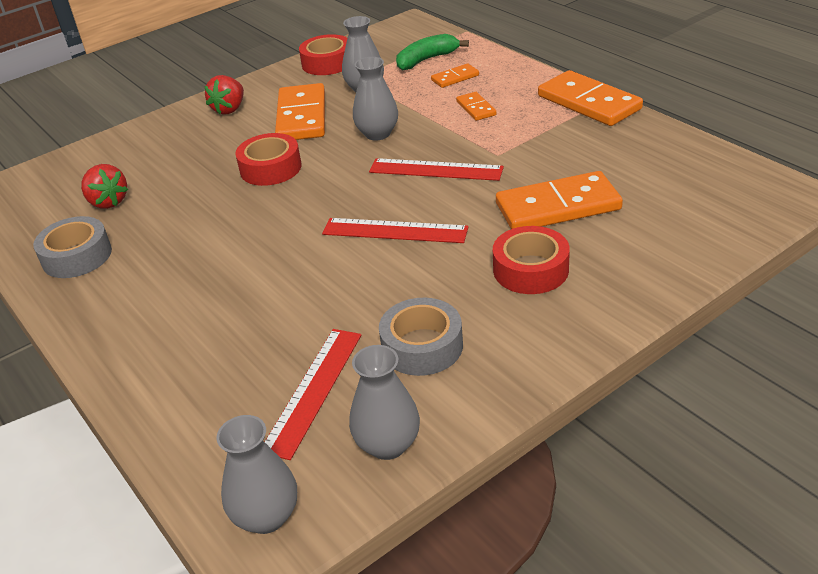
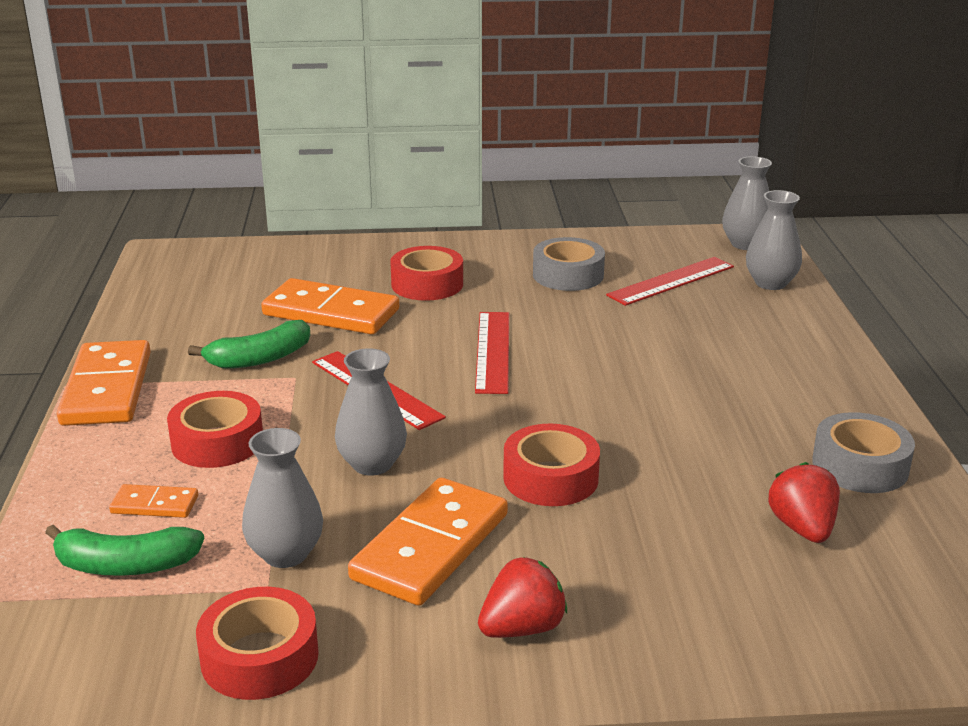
camera: 150 degrees left, 10 degrees down
(388, 444) = (643, 245): grey vase -> grey vase (770, 283)
(395, 231) = (493, 351): red ruler -> red ruler turned 45 degrees clockwise
(476, 108) = (217, 442): orange domino -> red tape
(540, 155) = (260, 358): none -> green banana

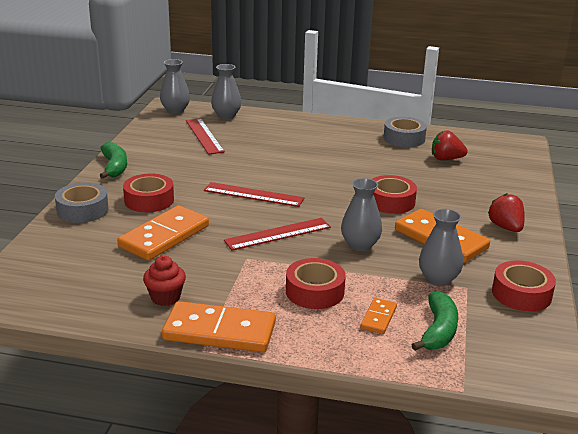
camera: 75 degrees left, 0 degrees up
(179, 341) = (165, 297): none -> red cupcake
(260, 358) = (213, 268): green banana -> green banana (114, 167)
(568, 275) = (173, 159): grey tape -> grey tape (82, 210)

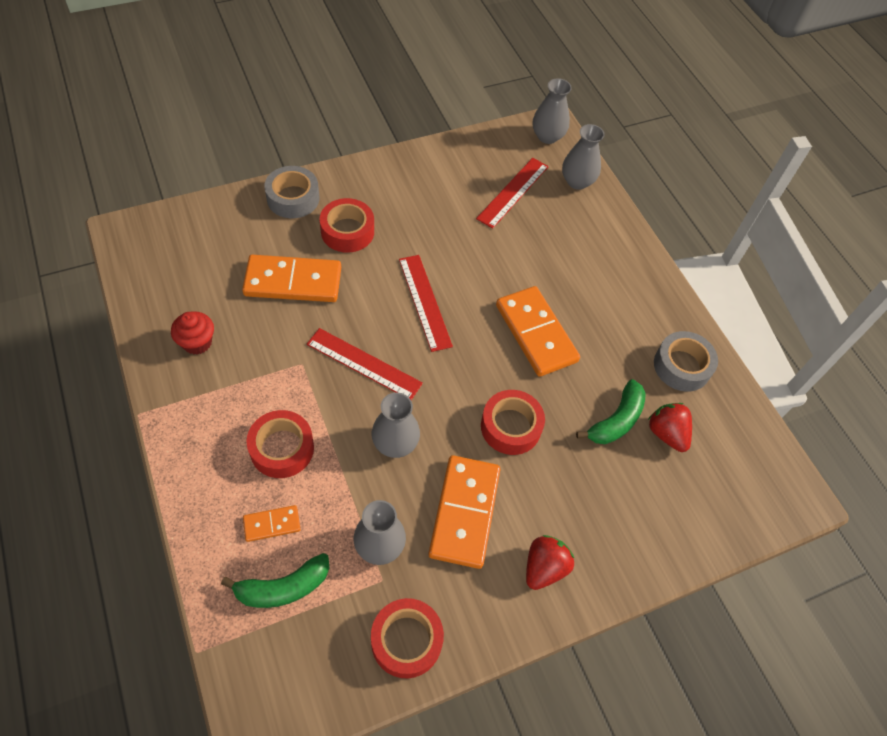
camera: 50 degrees right, 30 degrees up
(114, 167) = (387, 169): green banana -> green banana (616, 420)
(219, 331) = (172, 410): orange domino -> orange domino (536, 333)

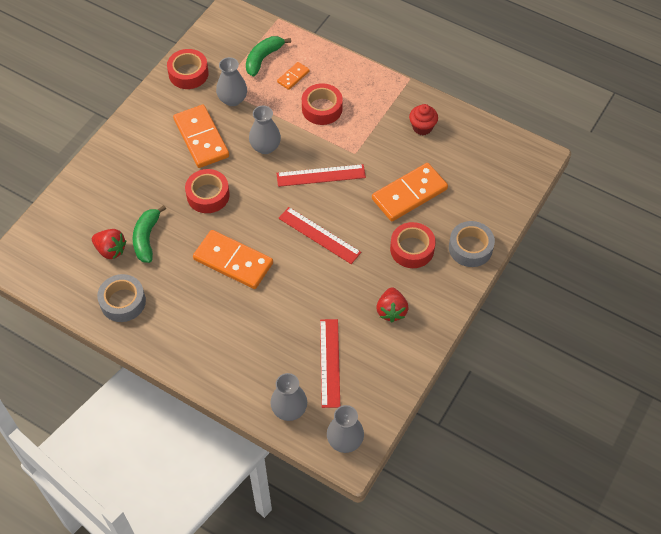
camera: 150 degrees right, 0 degrees up
(544, 568) = (141, 139): red strawberry -> red strawberry (391, 311)

